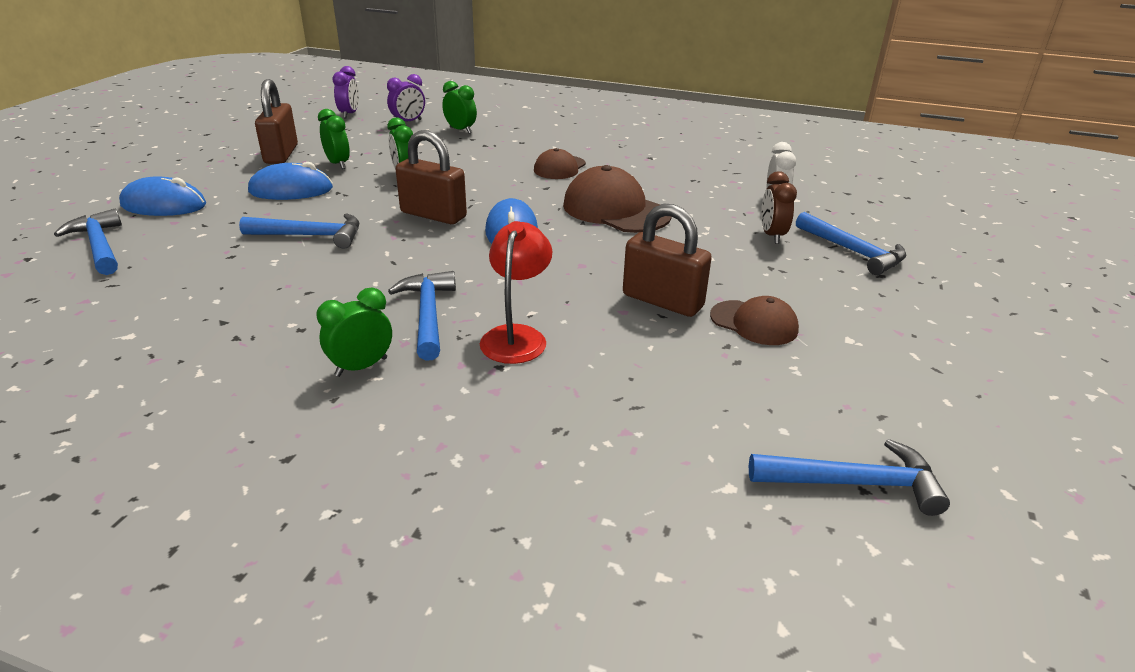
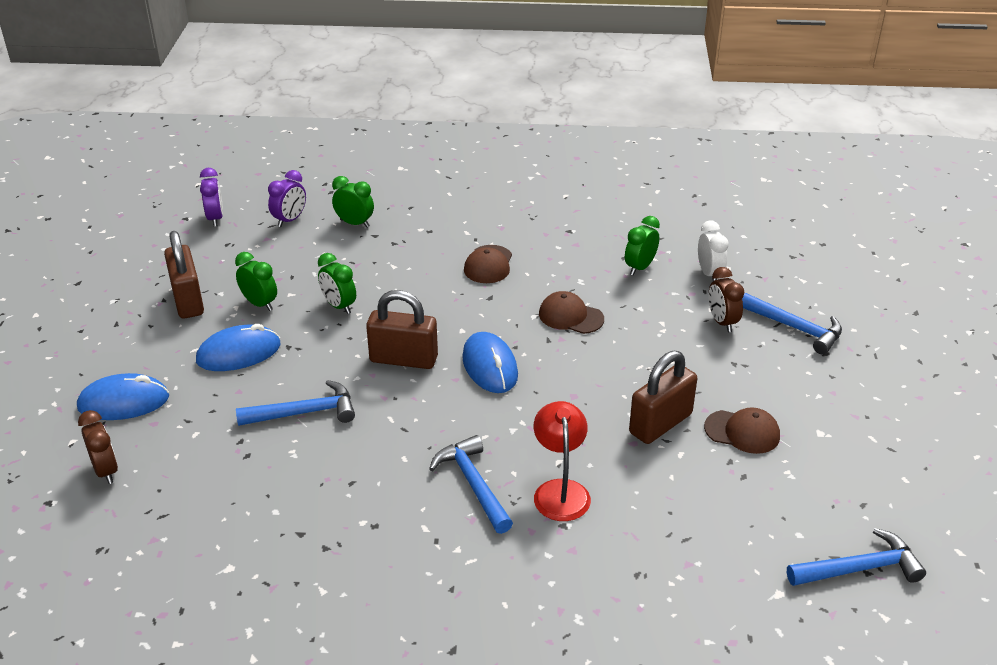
camera: 15 degrees left, 5 degrees up
(99, 245) = (106, 471): blue hammer -> brown clock
(361, 367) = (453, 552): green clock -> green clock (640, 267)
(615, 210) = (570, 316): brown cap -> brown cap, size x0.60
(662, 301) = (660, 424): brown padlock -> brown padlock turned 60 degrees counterclockwise

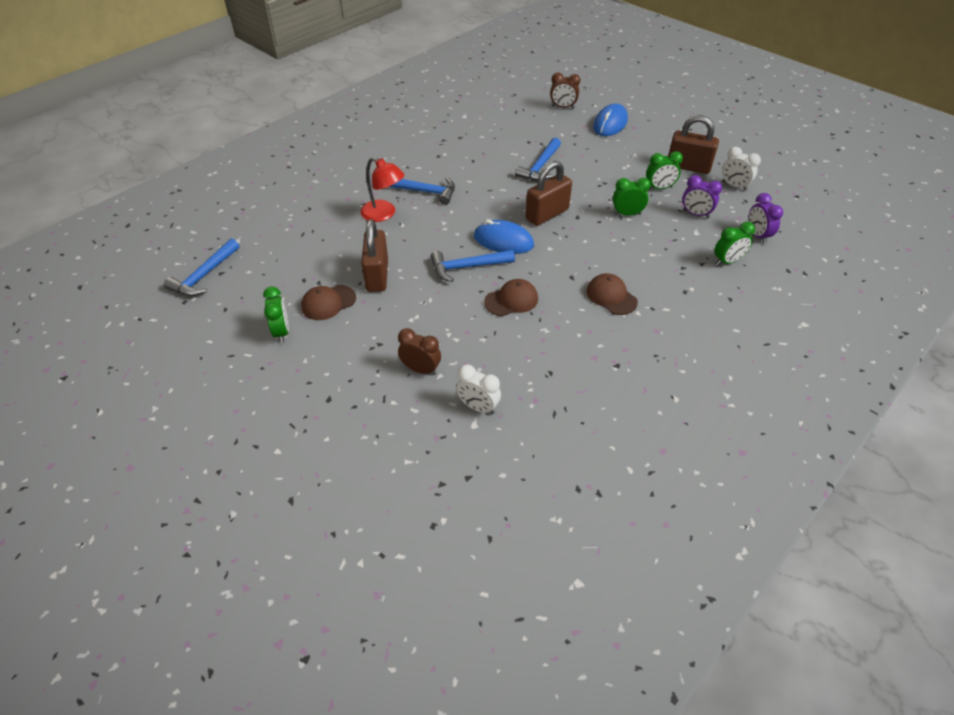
camera: 130 degrees right, 10 degrees up
(202, 259) = (734, 186): none -> white clock
(215, 218) = (786, 207): purple clock -> purple clock (695, 214)
(239, 353) = (615, 166): blue mouse -> none
(640, 267) = (528, 372): green clock -> green clock (282, 332)
(796, 328) = (367, 404): blue hammer -> blue hammer (467, 267)

